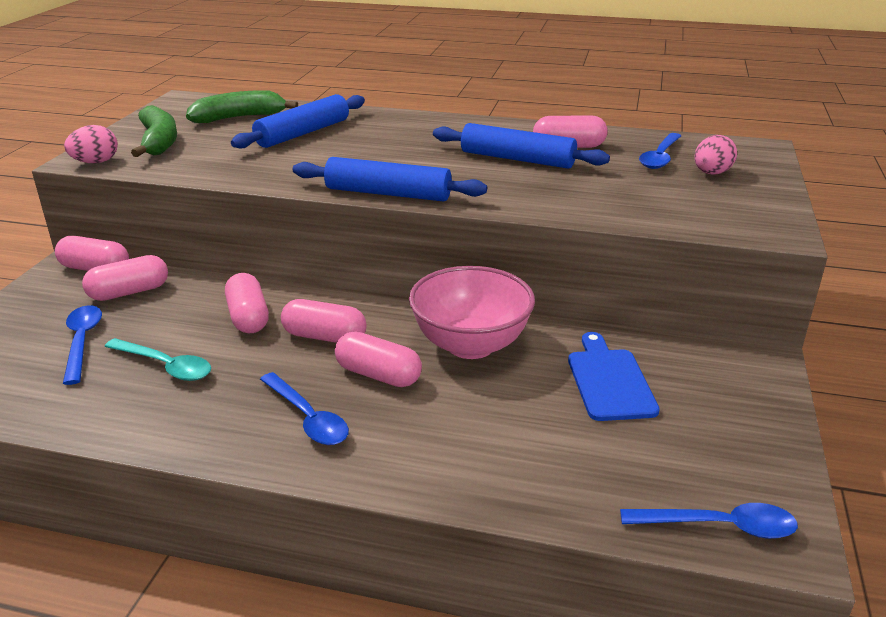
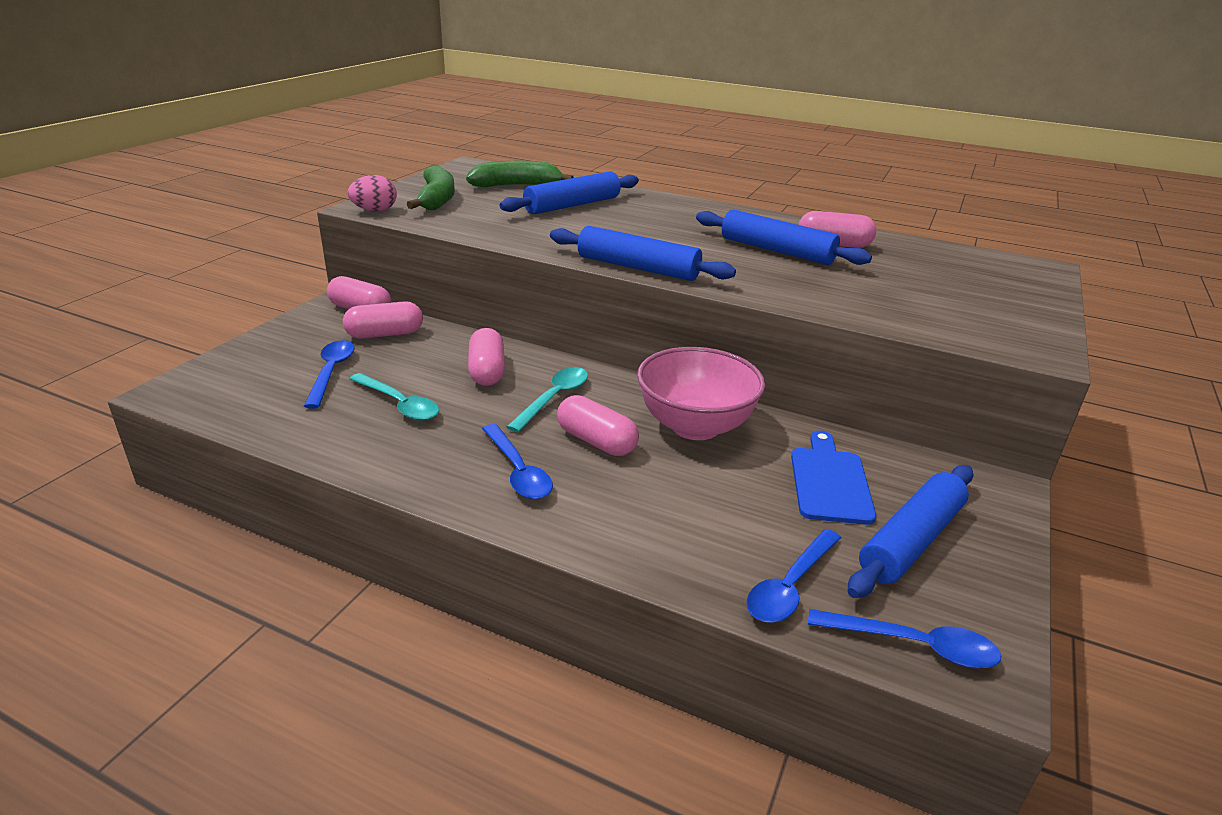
camera: 10 degrees right, 0 degrees up
(324, 336) = (554, 398): pink capsule -> turquoise spoon
(660, 157) = (928, 265): blue spoon -> blue spoon (790, 586)
(694, 426) = (910, 540): none -> blue rolling pin
(711, 173) = (980, 286): pink egg -> none

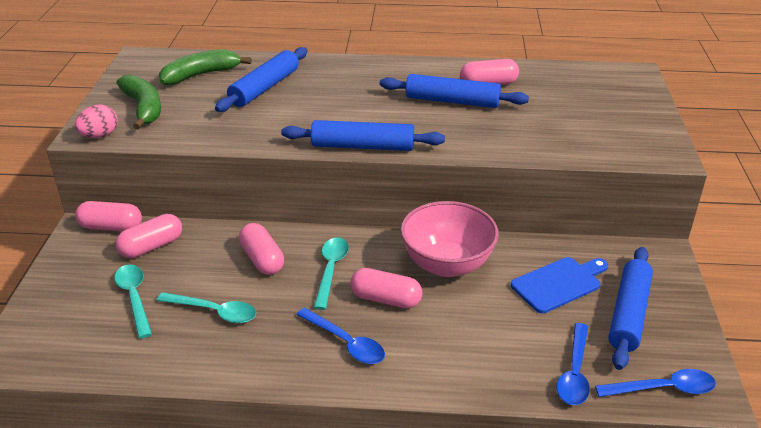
camera: 20 degrees left, 5 degrees up
(331, 372) = (134, 298): blue spoon -> turquoise spoon
(829, 481) = (559, 283): blue cutting board -> blue cutting board turned 75 degrees clockwise

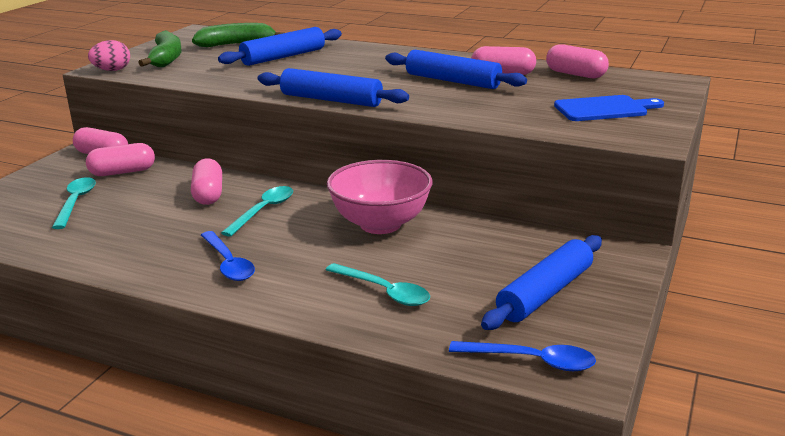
camera: 20 degrees right, 10 degrees down
(214, 312) = (132, 222): turquoise spoon -> turquoise spoon (384, 291)
(386, 299) = (296, 239): pink capsule -> pink capsule (575, 74)
(559, 283) = (486, 257): blue cutting board -> blue cutting board (604, 109)
(574, 372) = (440, 328): blue spoon -> none

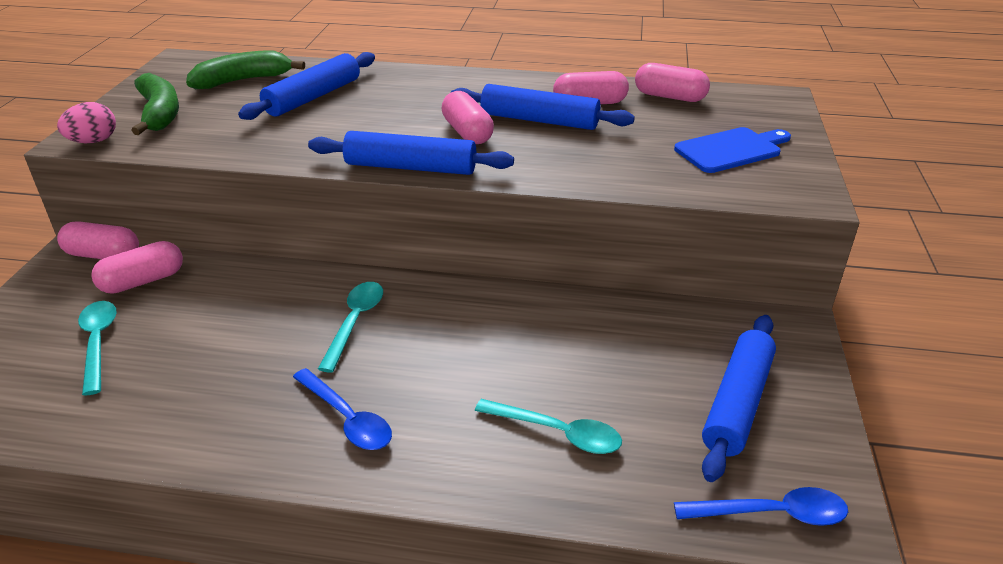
camera: 15 degrees left, 10 degrees up
(208, 194) = (273, 304): pink capsule -> pink capsule (467, 132)
(380, 224) = (506, 323): pink bowl -> none

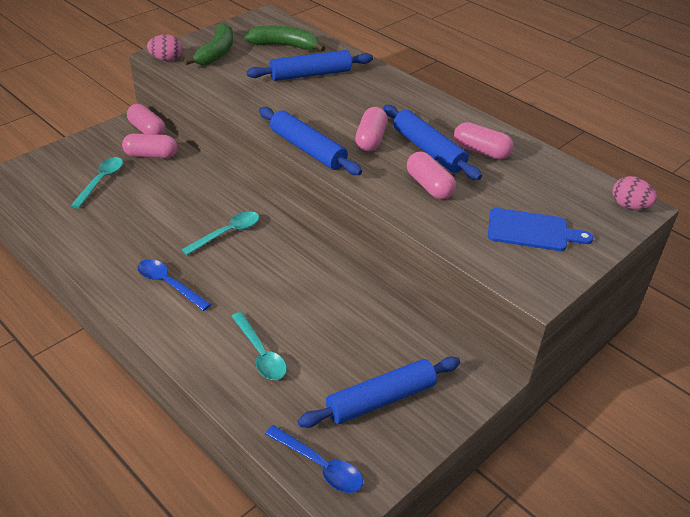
camera: 35 degrees right, 5 degrees up
(347, 418) = (169, 284): blue spoon -> blue spoon turned 135 degrees clockwise
(670, 97) = (548, 171): pink capsule -> pink capsule (429, 186)
(773, 99) = (629, 206): none -> pink egg

